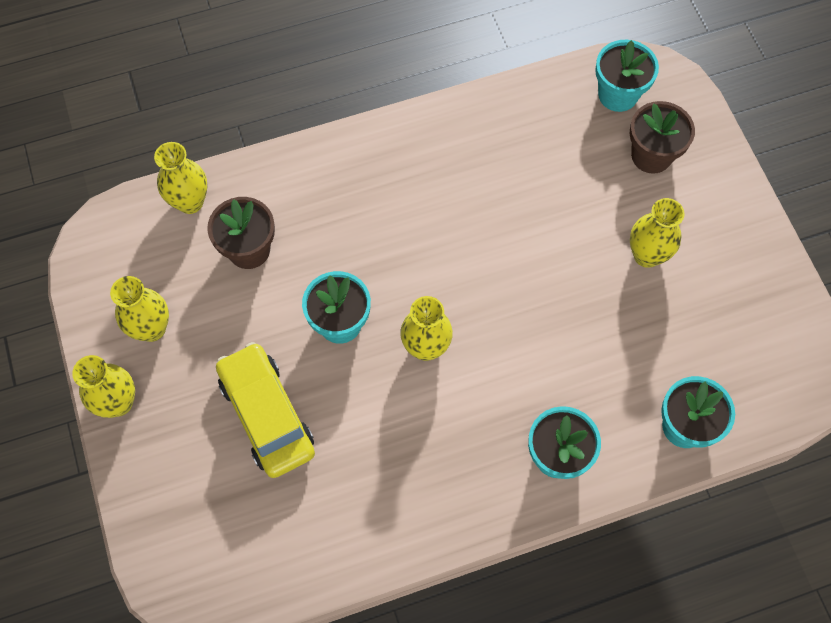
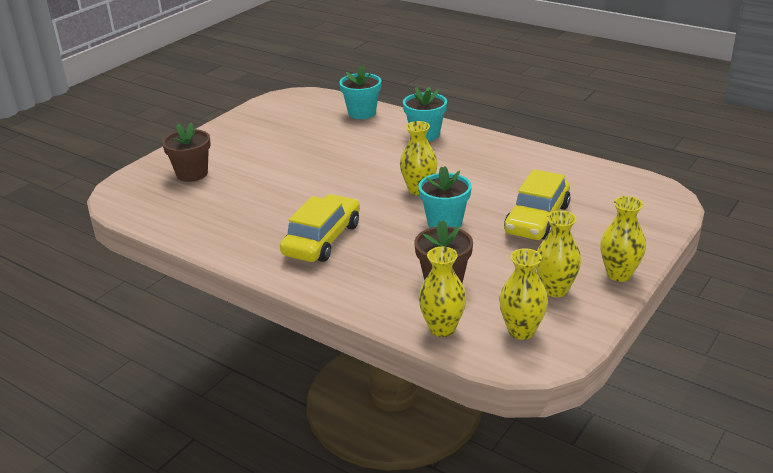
camera: 125 degrees left, 35 degrees down
(407, 198) = (322, 239): none -> yellow car
(618, 94) = (150, 200): turquoise flower pot -> none
(646, 255) = (269, 152): yellow vase -> yellow vase (521, 331)

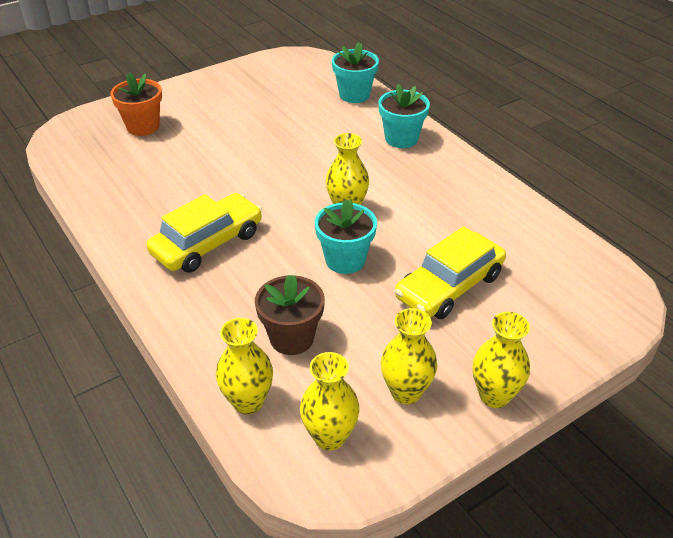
camera: 20 degrees right, 10 degrees up
(192, 174) = (143, 127): brown flower pot -> orange flower pot

